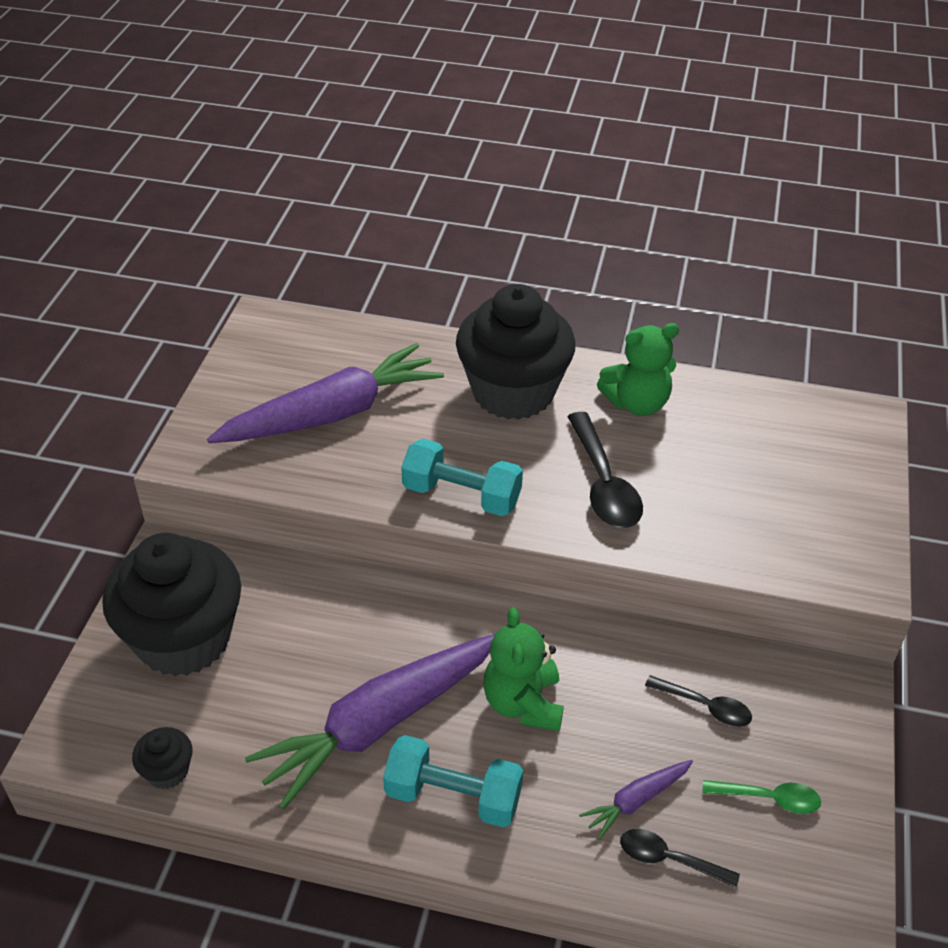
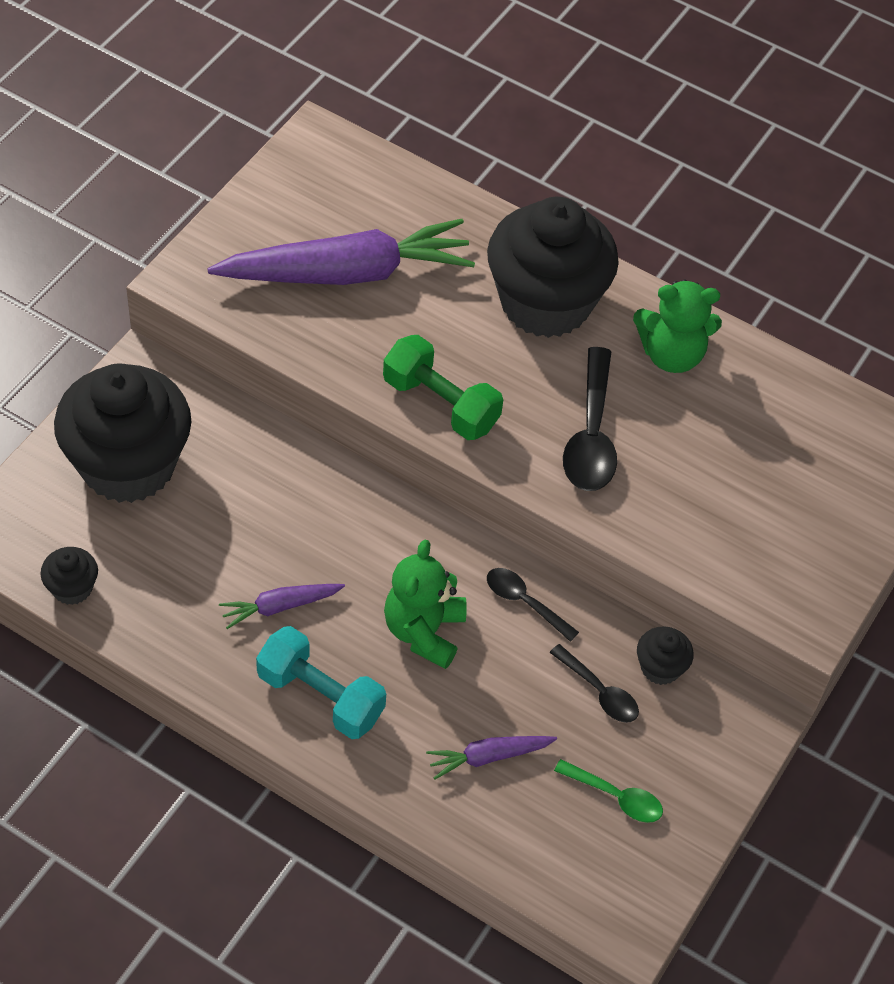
camera: 15 degrees right, 10 degrees up
(379, 724) = (280, 607): purple carrot -> purple carrot, size x0.45
(461, 495) = (441, 403): turquoise dumbbell -> green dumbbell
(668, 859) = (493, 818): black spoon -> black spoon (524, 602)
(746, 668) = (660, 667): none -> black cupcake

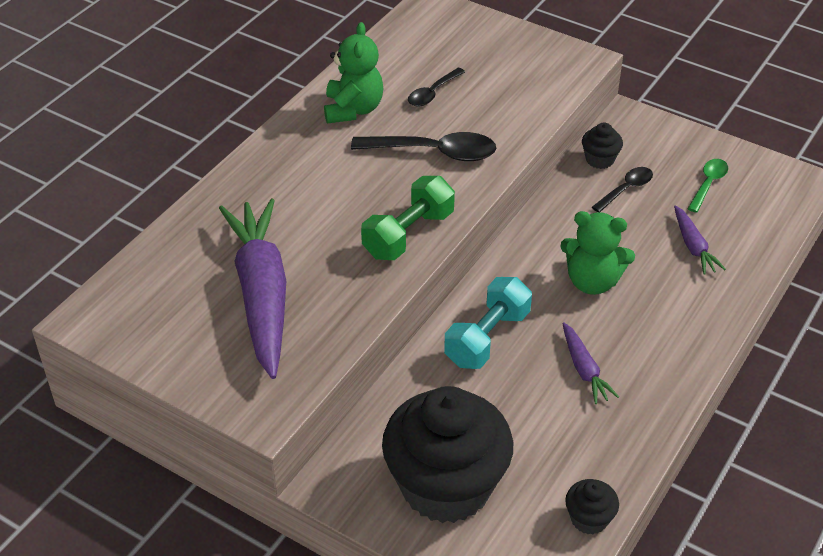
camera: 85 degrees left, 10 degrees down
(320, 696) = (663, 341): turquoise dumbbell -> turquoise dumbbell (487, 338)
(524, 602) = (556, 226): black spoon -> black spoon (432, 93)
(545, 303) = (299, 174): black cupcake -> none

